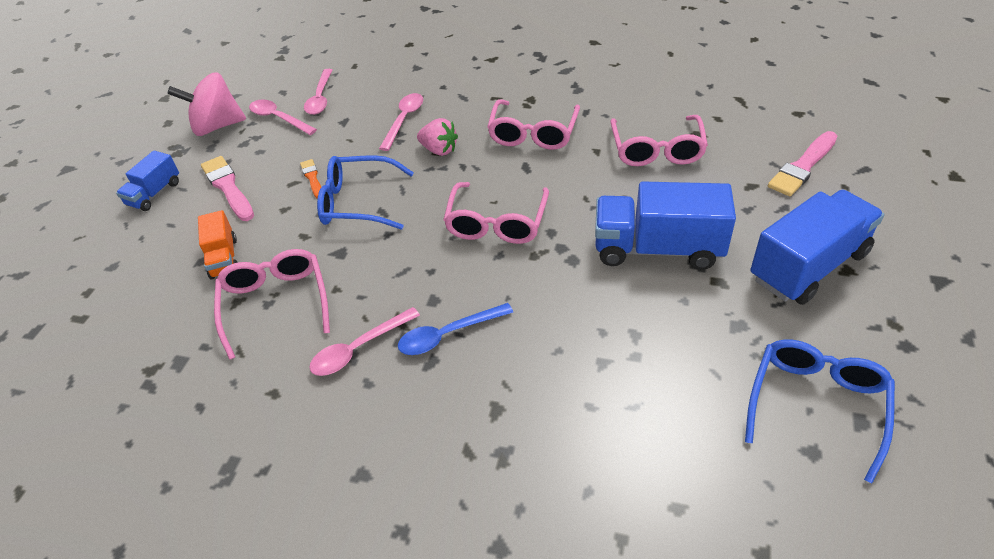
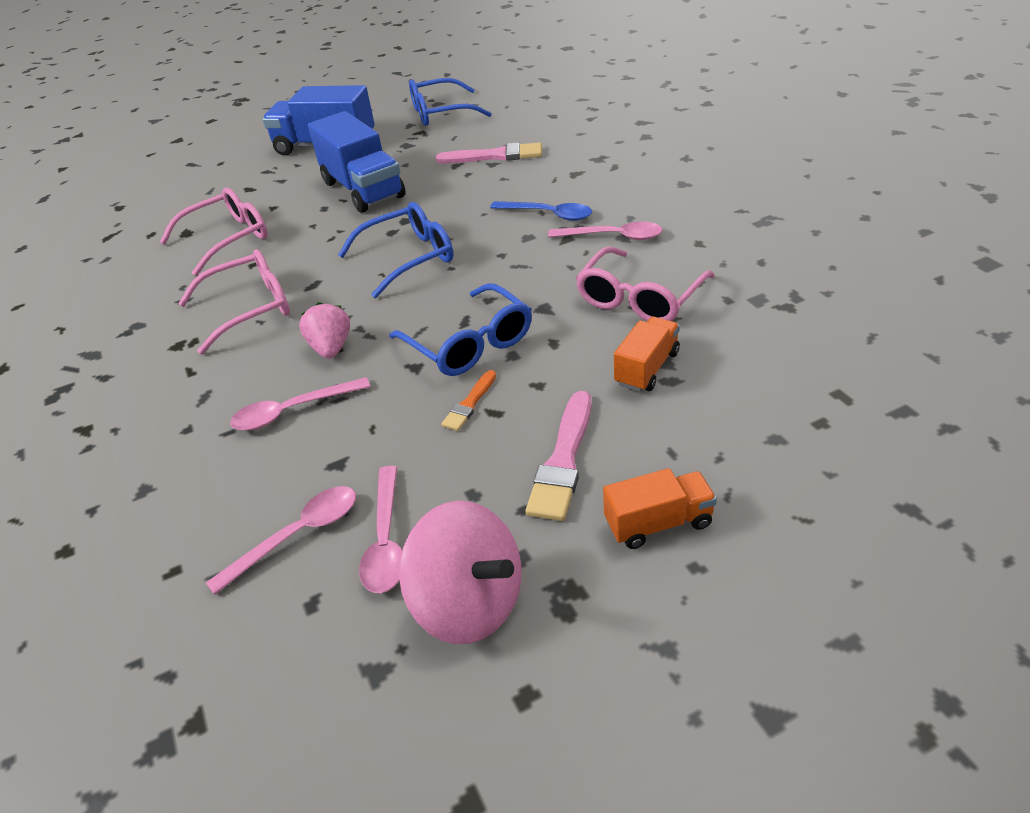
camera: 130 degrees left, 5 degrees down
(154, 194) = (658, 523): blue truck -> orange truck
(496, 223) = (409, 258): pink glasses -> blue glasses
(802, 166) = (205, 181): pink brush -> pink brush (495, 156)

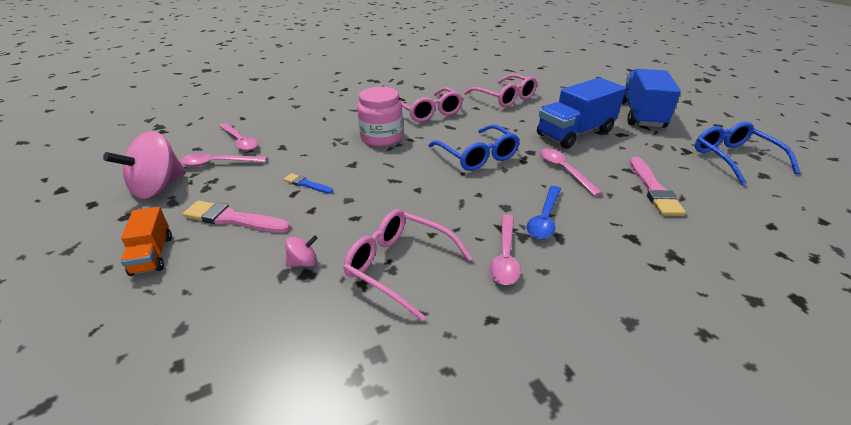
camera: 85 degrees right, 5 degrees down
(292, 411) = (330, 132): pink spoon -> pink spoon (564, 170)
(331, 348) = (381, 137): pink strawberry -> pink jar
(469, 403) = (307, 184): orange brush -> blue brush
(470, 344) = (367, 183): blue glasses -> none
(647, 368) = (303, 262): orange truck -> pink spinning top

